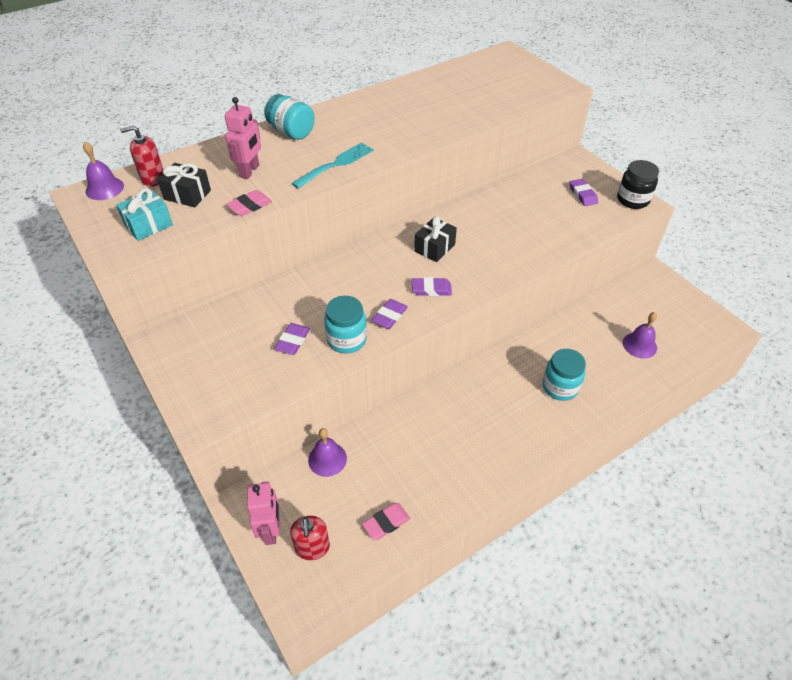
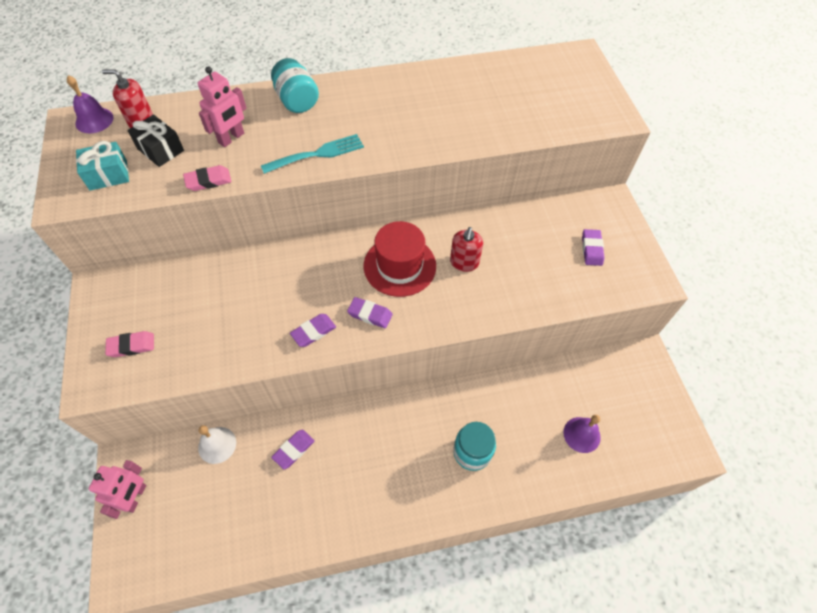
camera: 20 degrees right, 10 degrees up
(293, 341) = (211, 328): purple eraser -> purple eraser (294, 450)
(312, 547) = (161, 529): red soap dispenser -> red soap dispenser (464, 262)
(327, 459) = (217, 445): purple bell -> white bell
(347, 340) = (260, 344): turquoise jar -> none
(386, 523) = (235, 532): pink eraser -> pink eraser (131, 346)
(434, 248) = (399, 266): black gift -> red hat
(632, 200) = (644, 273): black jar -> none

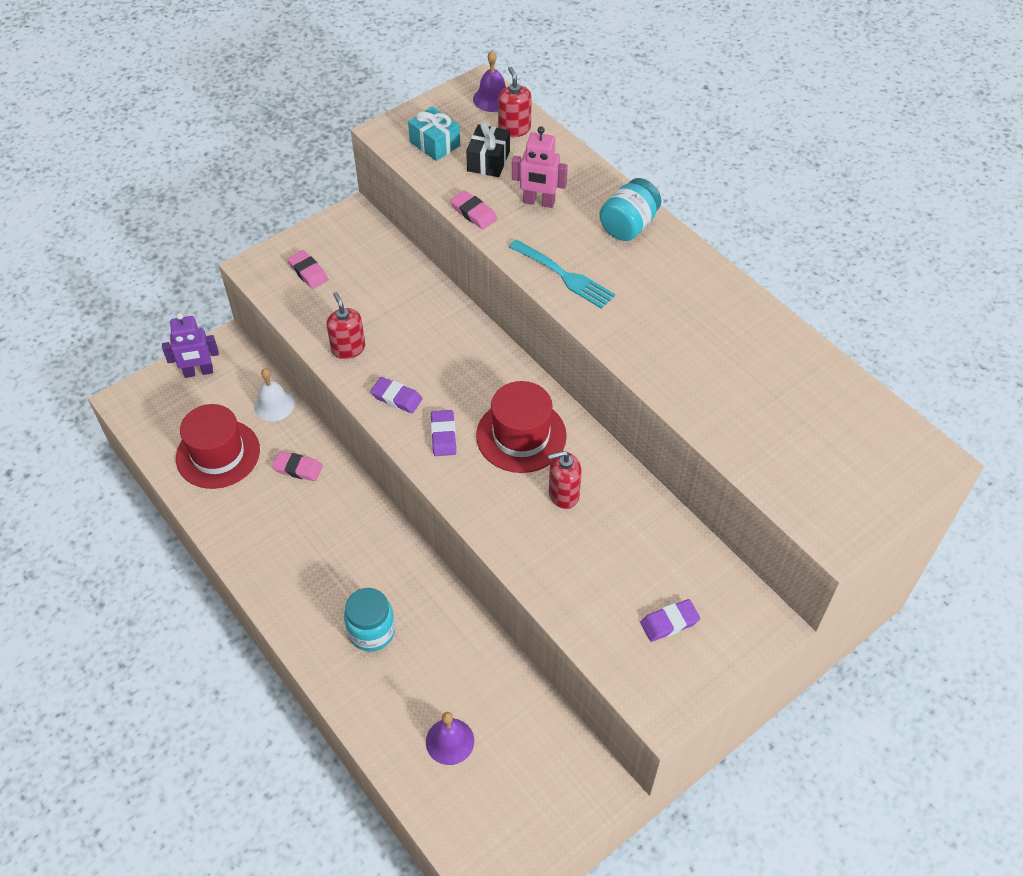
camera: 65 degrees right, 5 degrees down
(136, 497) = (198, 372): pink robot -> purple robot
(237, 512) = (218, 454): none -> red hat
(239, 347) = (348, 348): none -> red soap dispenser
(294, 450) = (298, 468): purple eraser -> pink eraser

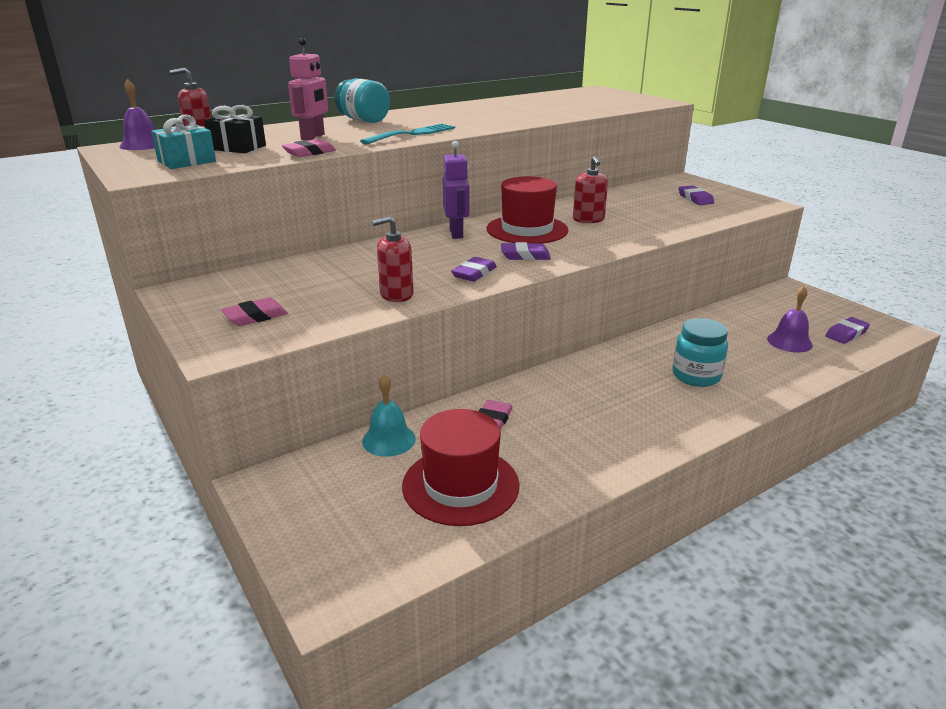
camera: 85 degrees left, 25 degrees down
(198, 372) = (302, 510): purple robot -> purple robot (456, 233)
(274, 405) = (389, 440): white bell -> turquoise bell
(474, 813) = (846, 334): none -> purple eraser

